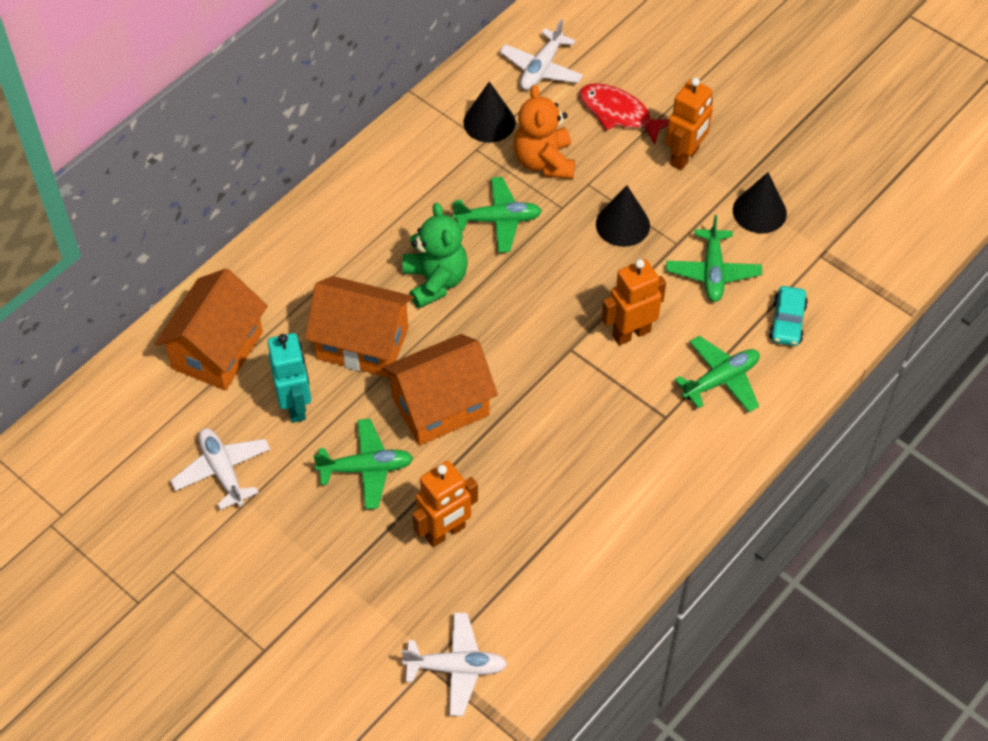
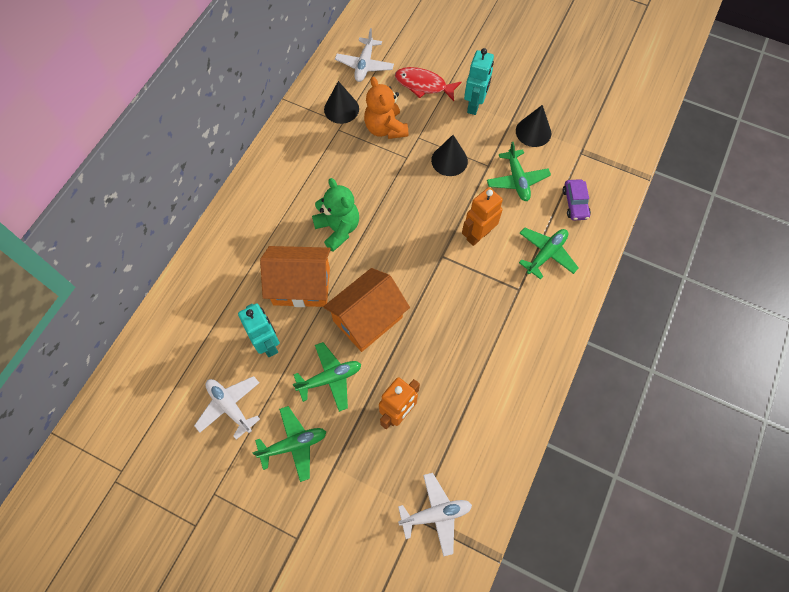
camera: 15 degrees left, 10 degrees up
(217, 350) = (202, 315): orange house -> none
(498, 220) = (367, 176): green plane -> green plane (293, 445)
(685, 157) = (474, 105): orange robot -> turquoise robot
(787, 322) = (575, 203): turquoise car -> purple car

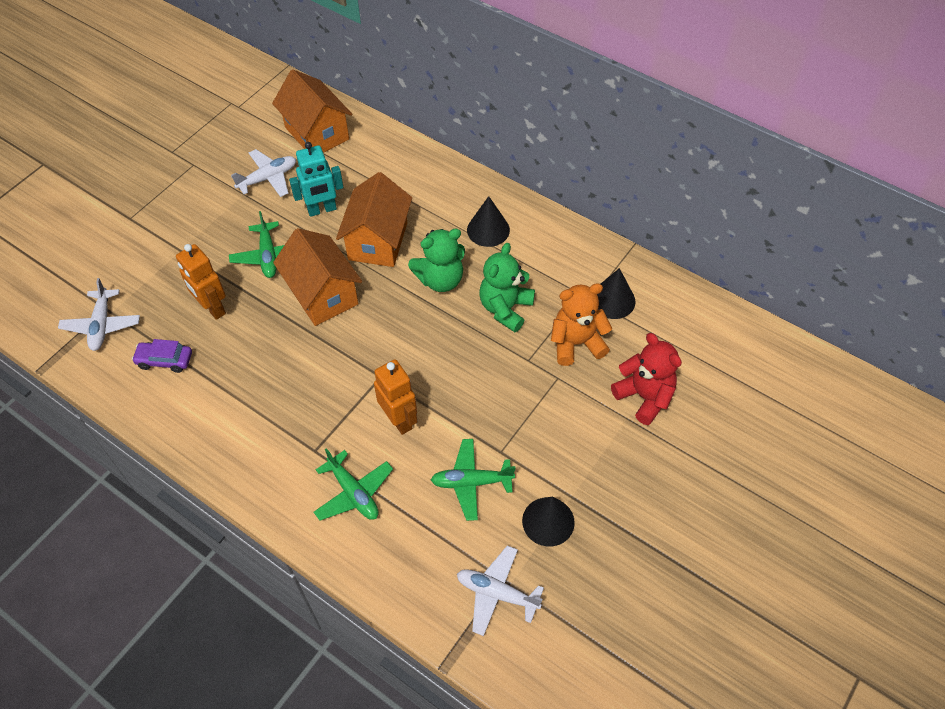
camera: 100 degrees right, 10 degrees down
(163, 373) = (317, 133): none -> orange house
(293, 445) = (213, 222): green plane -> none
(360, 178) = (505, 308): none -> green teddy bear
(364, 65) = (684, 333): white plane -> white plane (497, 593)
(423, 85) = (644, 397): red fish -> red teddy bear
(449, 160) = (516, 407): black cone -> black cone (488, 230)
(474, 105) = (603, 454): turquoise robot -> none
(575, 203) = (420, 548): purple car -> purple car (165, 360)

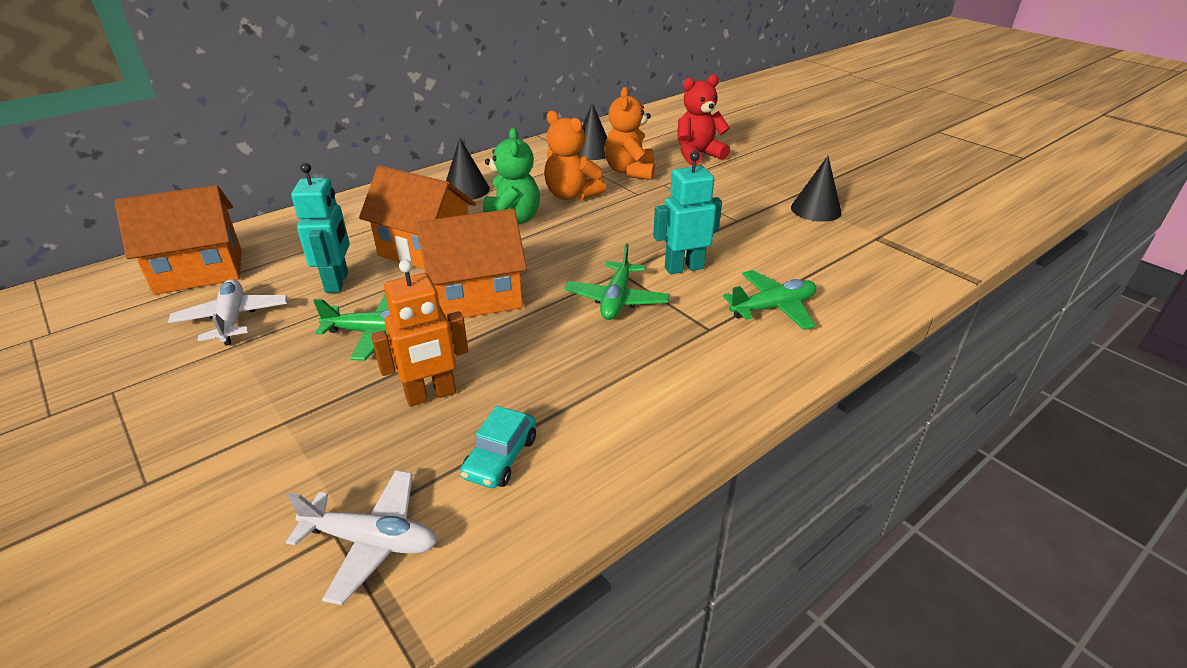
camera: 75 degrees left, 20 degrees down
(165, 360) = (500, 457): purple car -> turquoise car
(399, 420) = (683, 268): orange robot -> turquoise robot
(471, 482) = (769, 238): green plane -> green plane (616, 299)
(497, 593) = (891, 242): white plane -> none
(505, 308) = (571, 195): green teddy bear -> orange teddy bear

